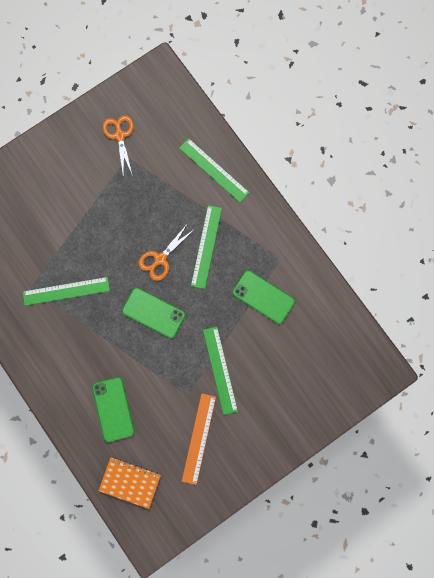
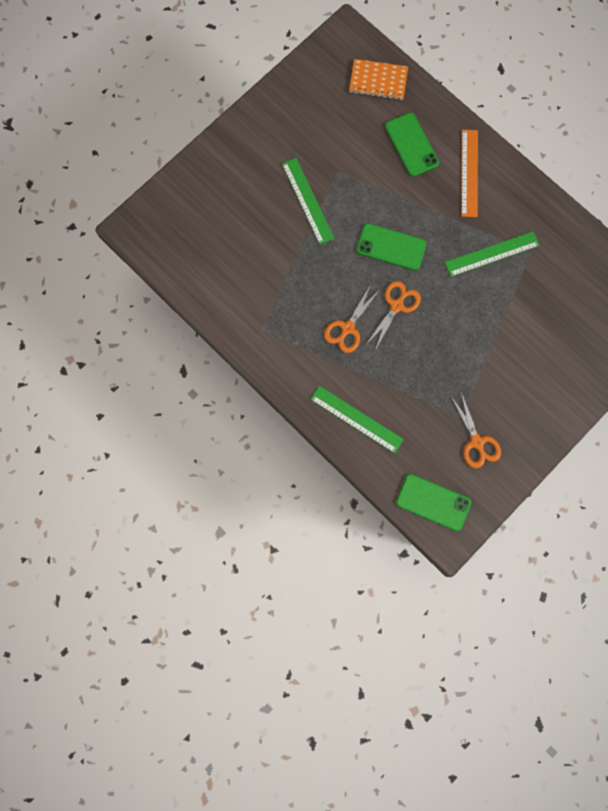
camera: 170 degrees right, 0 degrees up
(198, 438) = (317, 132): orange ruler -> orange ruler (469, 173)
(206, 246) = (347, 328): green ruler -> orange scissors
(263, 297) = (274, 284): green phone -> green phone (433, 502)

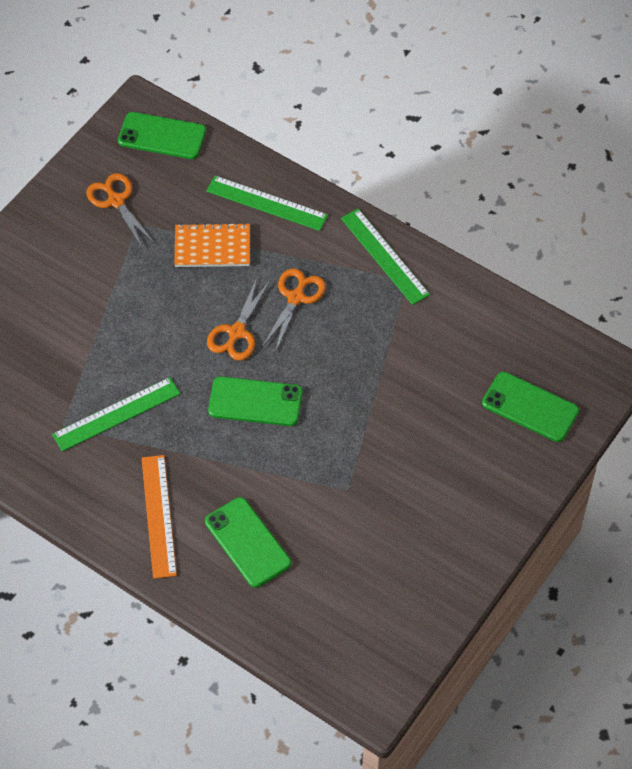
camera: 170 degrees right, 20 degrees down
(197, 211) = (530, 407): none -> green phone
(307, 201) = (381, 443): green ruler -> green ruler (384, 256)
(378, 81) = (312, 629): orange notebook -> orange notebook (212, 247)

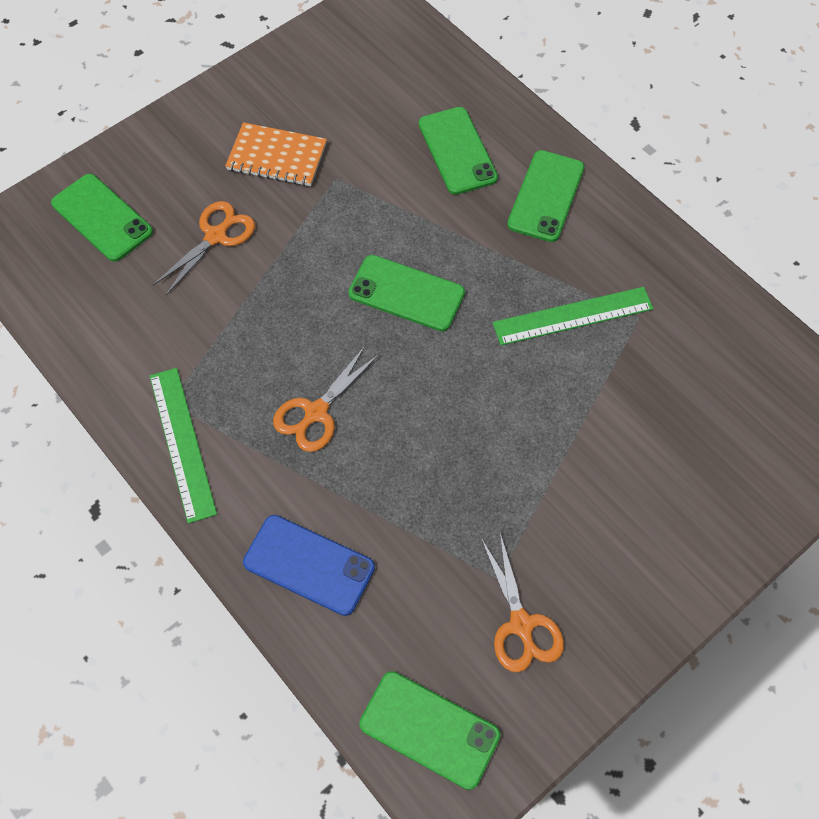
camera: 165 degrees left, 5 degrees up
(158, 516) = (545, 196): orange ruler -> green phone
(212, 247) = (403, 513): orange notebook -> orange notebook (277, 157)
(236, 333) = (404, 383): orange scissors -> orange scissors (216, 236)
(266, 203) = (309, 565): green ruler -> blue phone

